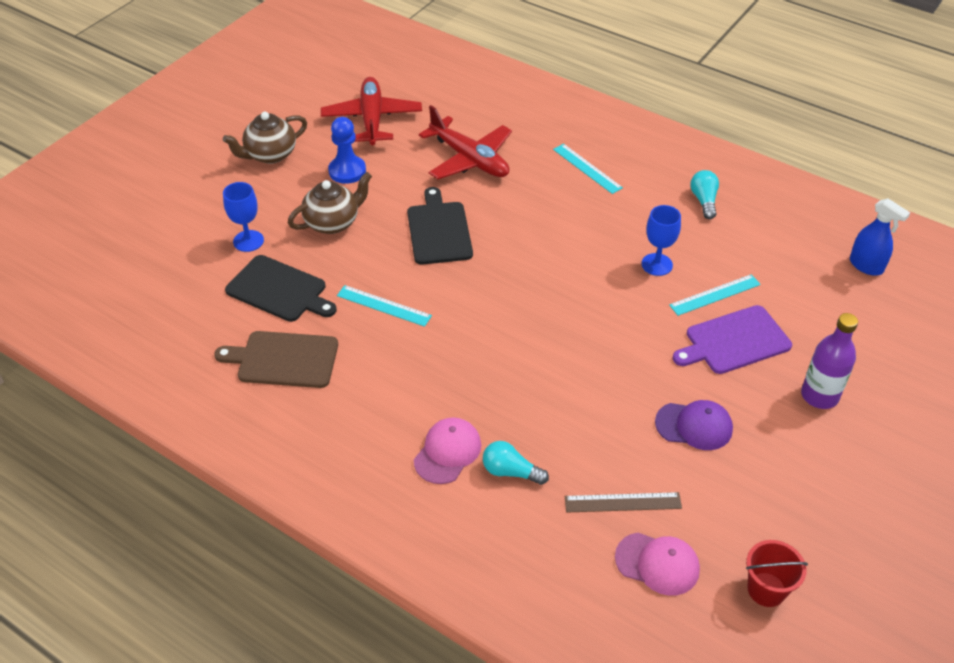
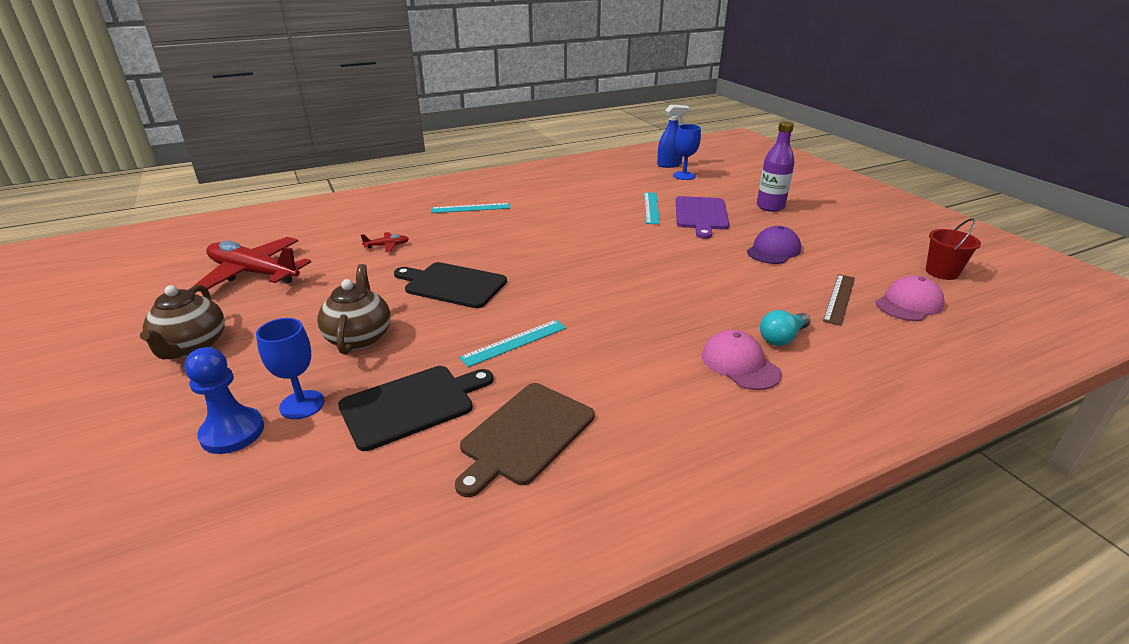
camera: 60 degrees left, 15 degrees down
(347, 171) = (300, 307): blue pawn -> blue pawn (232, 432)
(470, 159) = (387, 246): red plane -> red plane, size x0.41
(657, 264) = (601, 216): blue goblet -> blue goblet (684, 176)
(704, 201) = (558, 185): turquoise light bulb -> none

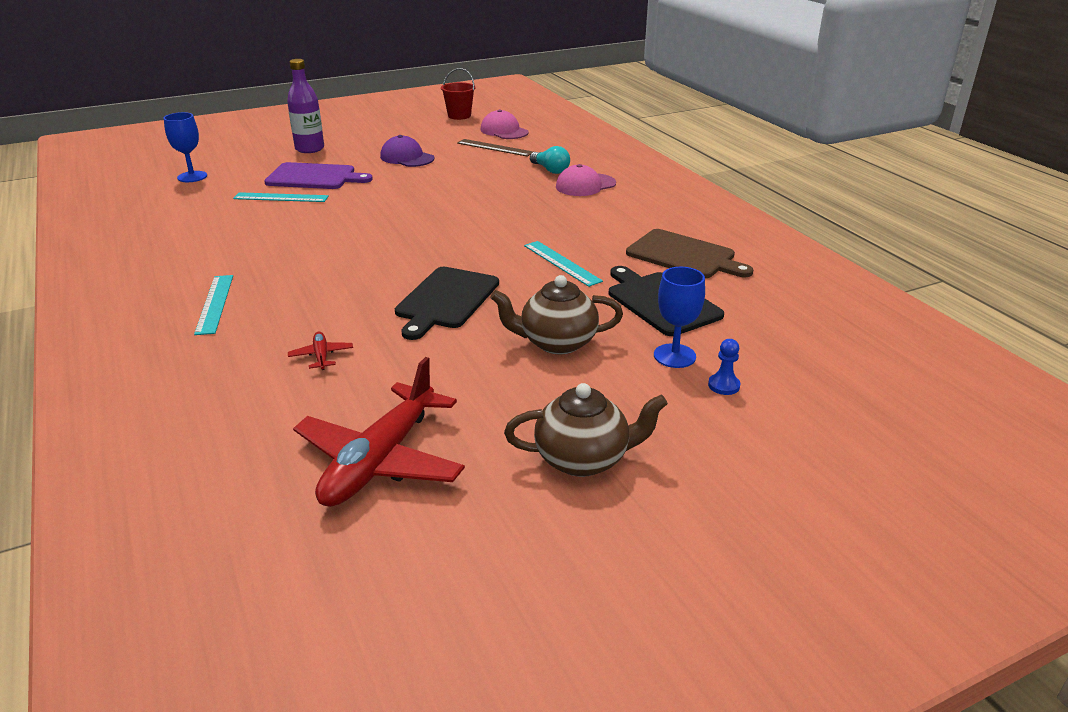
camera: 90 degrees left, 0 degrees up
(232, 432) = (723, 385): blue pawn -> blue pawn, size x0.54
(669, 165) = (146, 181): blue spray bottle -> none

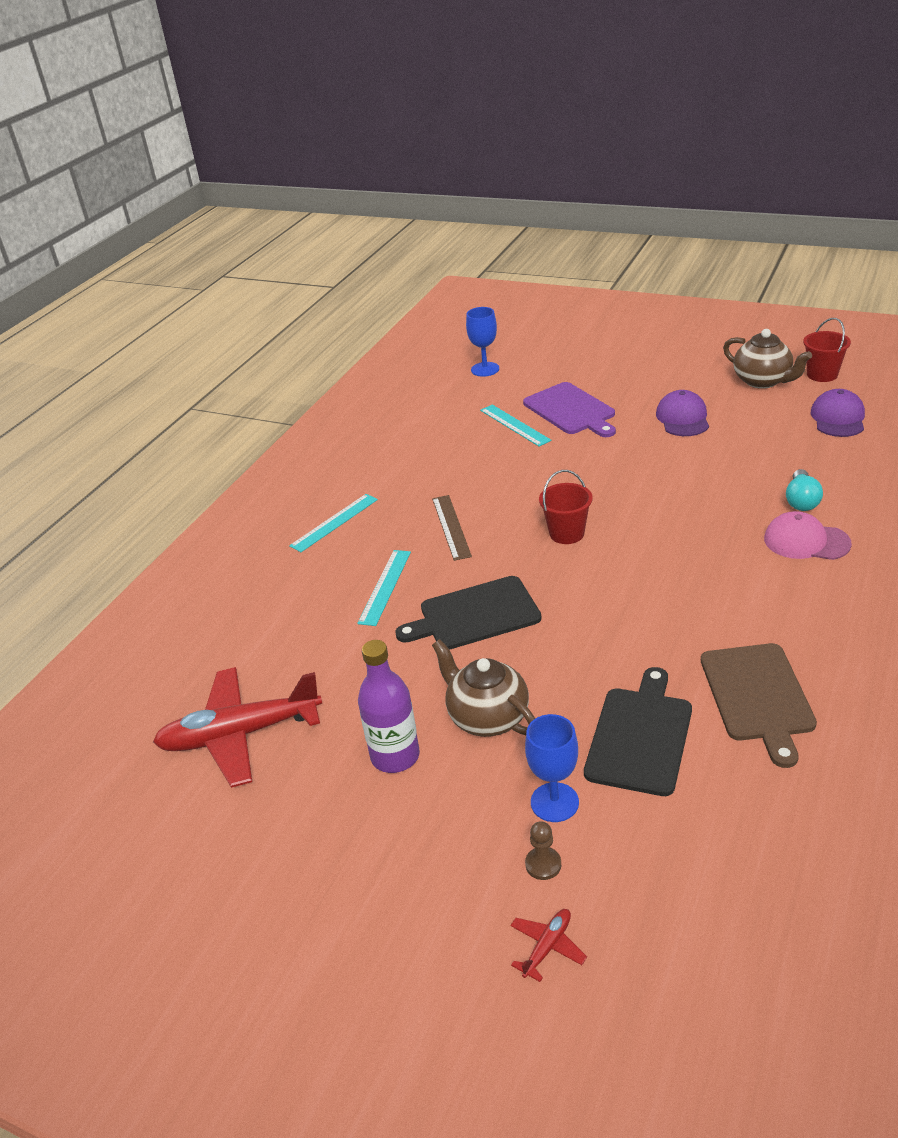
camera: 55 degrees right, 5 degrees up
(309, 149) = (614, 370): purple bottle -> purple bottle (395, 756)
(321, 356) = (328, 616): red plane -> red plane (547, 946)
(432, 235) = (566, 533): none -> red bucket
(494, 148) = (790, 440): brown ruler -> brown ruler (451, 527)
(504, 131) = (838, 418): pink cap -> purple cap
(561, 263) = (624, 631): turquoise ruler -> turquoise ruler (385, 587)
(583, 459) = (341, 839): brown teapot -> brown teapot (763, 381)
(723, 385) = (543, 864): blue pawn -> brown pawn

